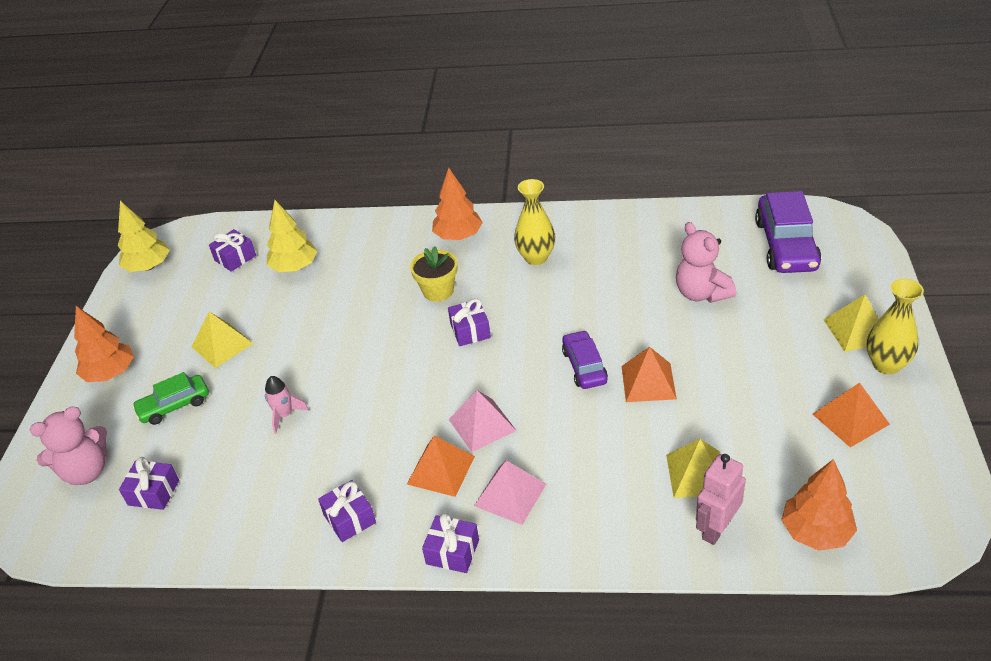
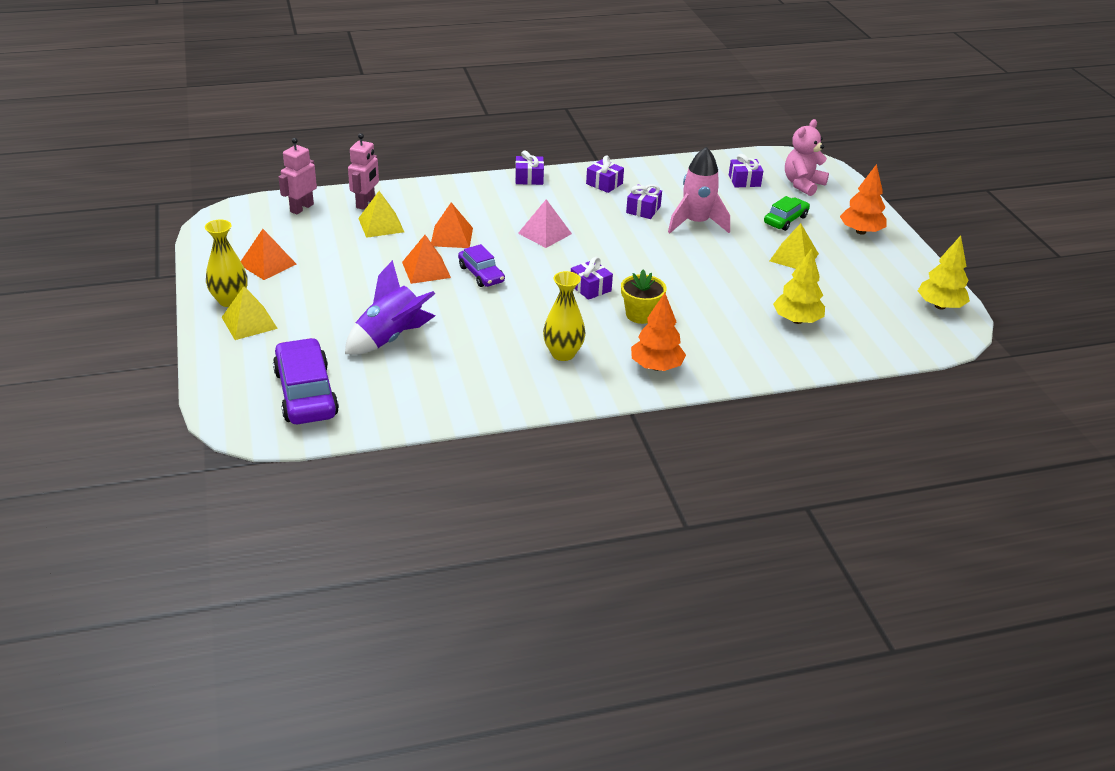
camera: 155 degrees right, 5 degrees down
(235, 258) = (865, 322): purple gift -> purple gift (643, 210)
(285, 415) = (696, 223): pink rocket -> pink rocket, size x1.91
(440, 470) = (560, 209): orange pyramid -> orange pyramid (451, 236)
(510, 495) = (506, 203): pink pyramid -> none
(701, 293) = (390, 338): pink teddy bear -> purple rocket
(816, 532) = (301, 208): orange tree -> pink robot

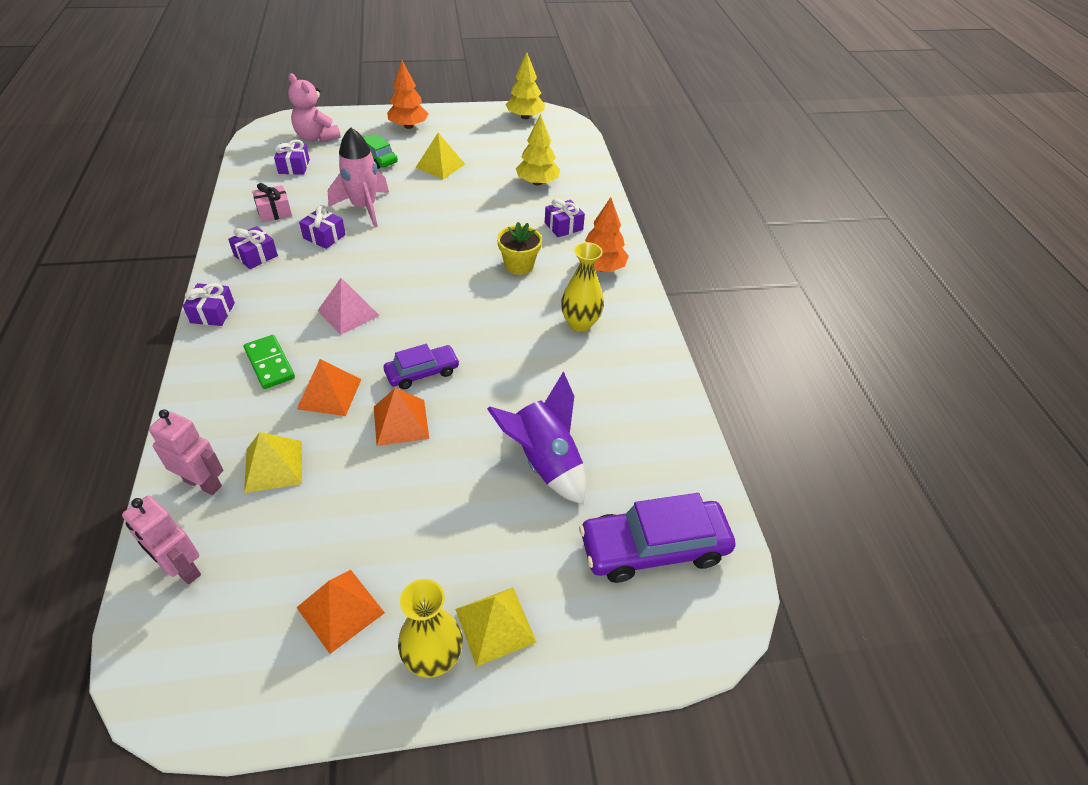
camera: 85 degrees left, 10 degrees up
(479, 209) = (270, 364): none -> green domino
(590, 288) = (467, 291): purple gift -> purple gift (563, 226)
(669, 182) = (274, 212): none -> pink gift

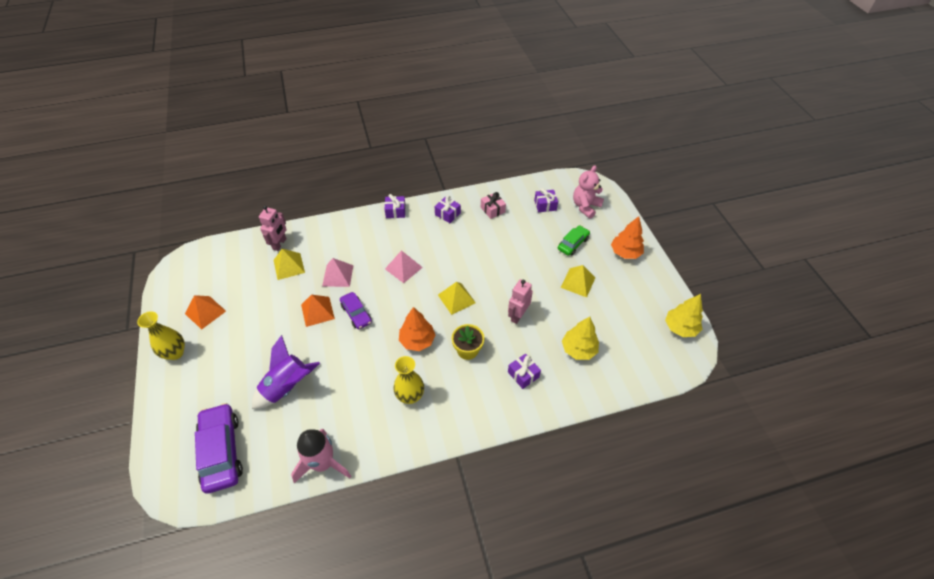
camera: 85 degrees right, 5 degrees up
(182, 568) = (234, 252): pink robot -> pink robot (517, 315)
(270, 364) = (358, 245): green domino -> none
(324, 236) = (473, 239): purple gift -> none
(329, 393) = (338, 275): orange pyramid -> pink pyramid
(364, 208) = (510, 251): pink rocket -> pink rocket (323, 463)
(495, 625) = (187, 376): yellow pyramid -> yellow pyramid (456, 298)
(601, 267) = (476, 406): orange tree -> orange tree (417, 340)

